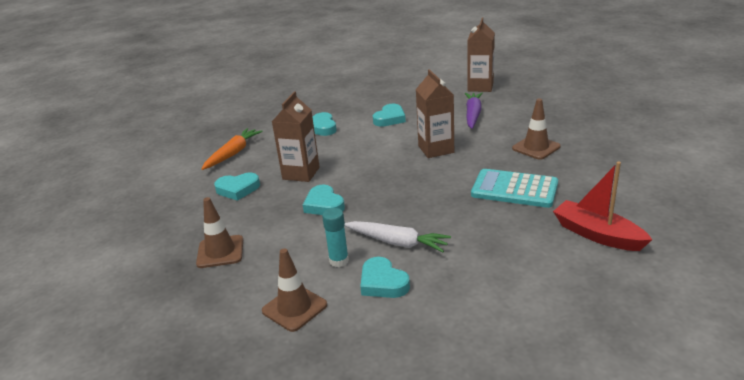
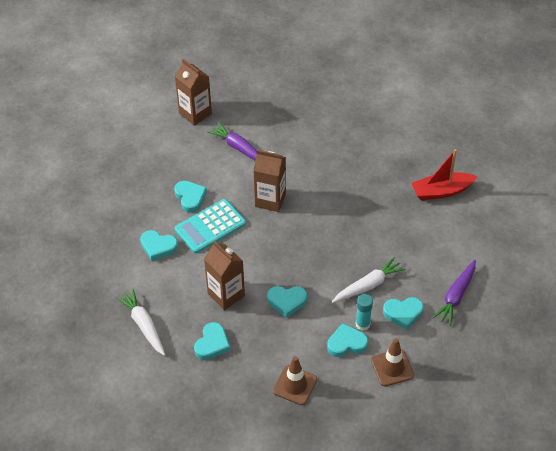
camera: 60 degrees left, 20 degrees up
(233, 154) = (144, 325): orange carrot -> white carrot
(302, 261) = (346, 343): none -> turquoise heart
(454, 313) = (456, 296): none -> purple carrot
(514, 189) = (362, 194): turquoise calculator -> turquoise calculator (210, 227)
(536, 147) = (323, 149): brown traffic cone -> none

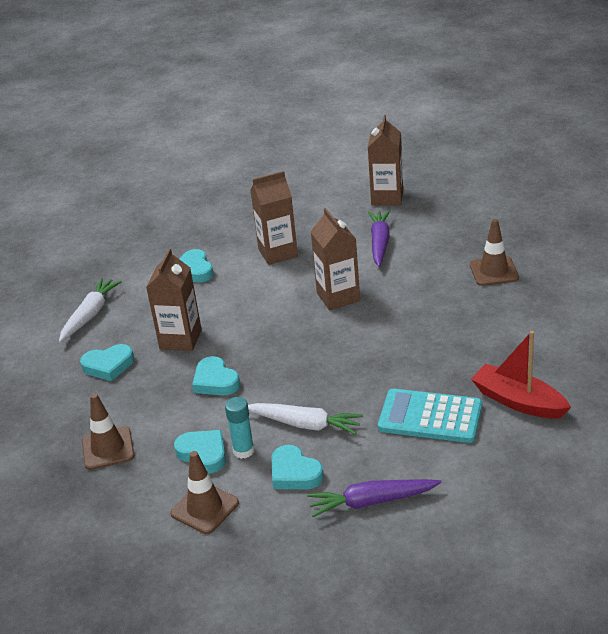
camera: 55 degrees right, 15 degrees down
(190, 198) = (278, 253): turquoise heart -> brown carton
(210, 227) = (256, 283): turquoise calculator -> turquoise calculator (430, 417)
(326, 123) = (494, 271): none -> brown traffic cone

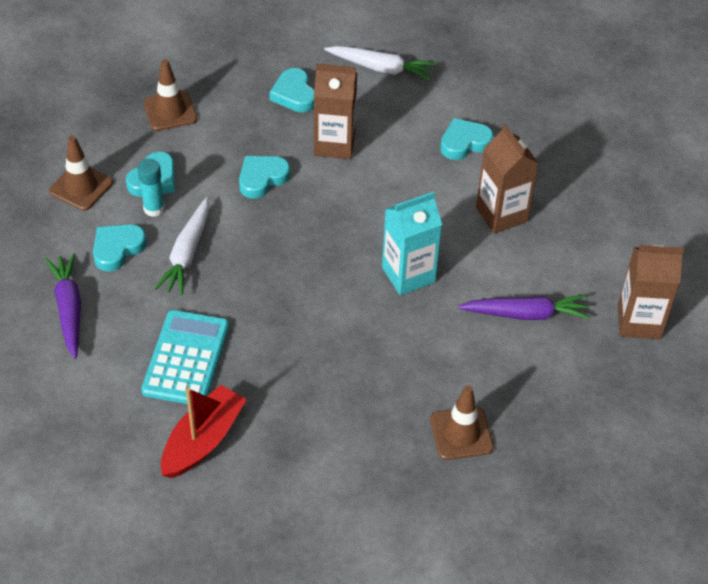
camera: 80 degrees right, 15 degrees up
(338, 297) = (408, 275): brown carton -> turquoise carton

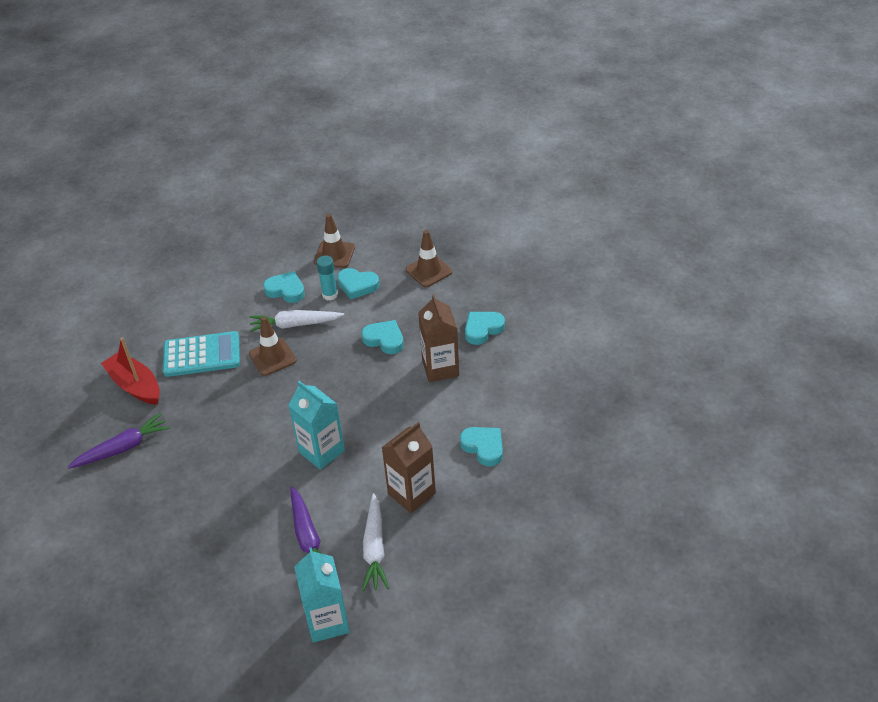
camera: 75 degrees right, 5 degrees down
(69, 309) = (226, 286): purple carrot -> purple carrot (123, 448)
(203, 440) = (135, 385): red boat -> red boat turned 150 degrees counterclockwise
(381, 68) = (542, 370): white carrot -> white carrot (374, 548)
(461, 433) = (176, 526): brown traffic cone -> brown traffic cone (272, 357)
(639, 322) = (327, 621): brown carton -> turquoise carton

